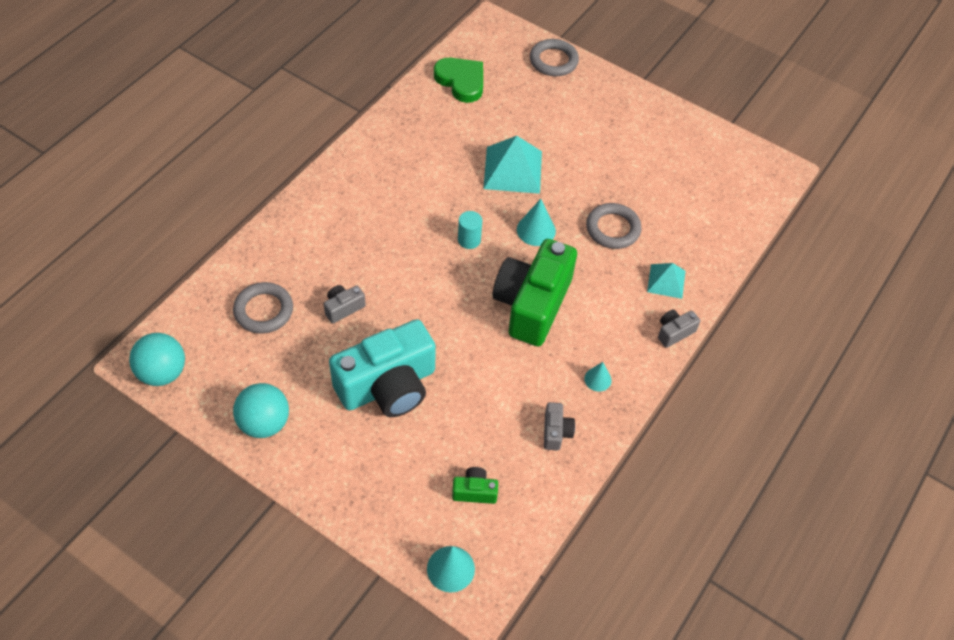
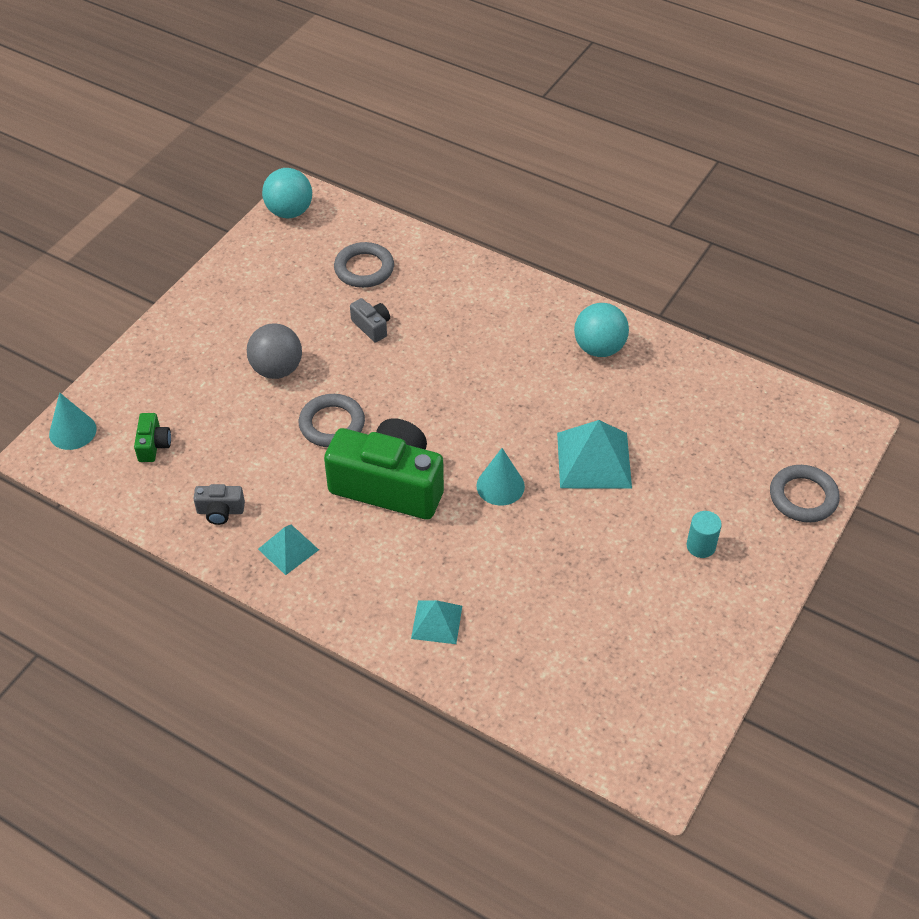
camera: 90 degrees right, 5 degrees down
(264, 423) = (235, 285): turquoise ball -> turquoise ball (599, 348)
(388, 386) = (277, 369): turquoise camera -> grey ball
(461, 81) = (733, 402): green heart -> none
(469, 240) = (476, 423): turquoise cylinder -> turquoise cylinder (701, 546)
(597, 379) = (288, 549): turquoise cone -> turquoise pyramid
(613, 229) = (514, 565): grey ring -> grey ring (332, 424)
(674, 332) = (358, 628): grey camera -> none

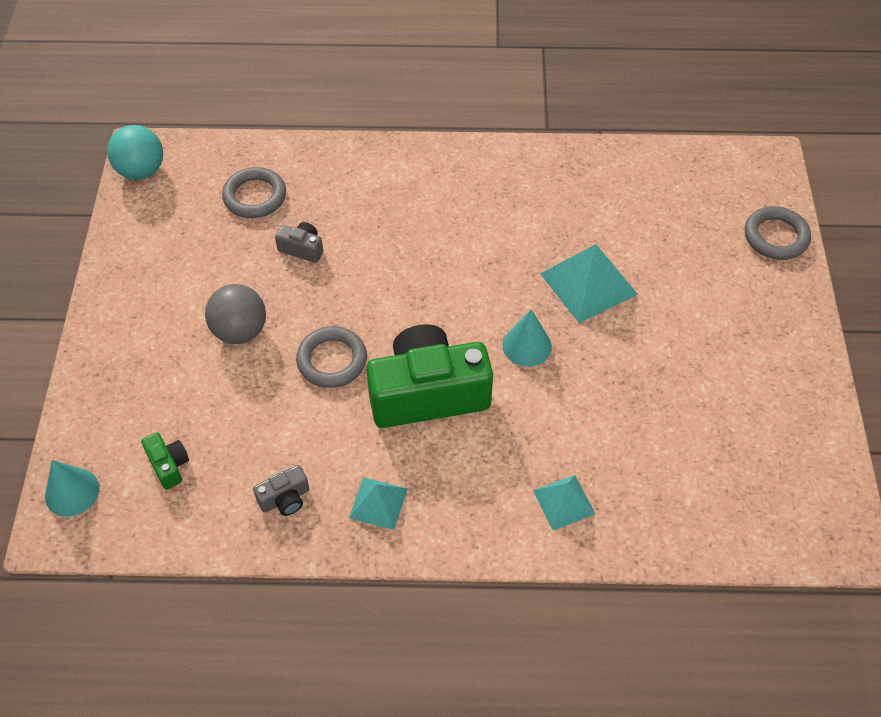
camera: 30 degrees left, 5 degrees up
(599, 348) = (520, 180): turquoise ball -> none
(701, 546) = (729, 318): turquoise cylinder -> none

